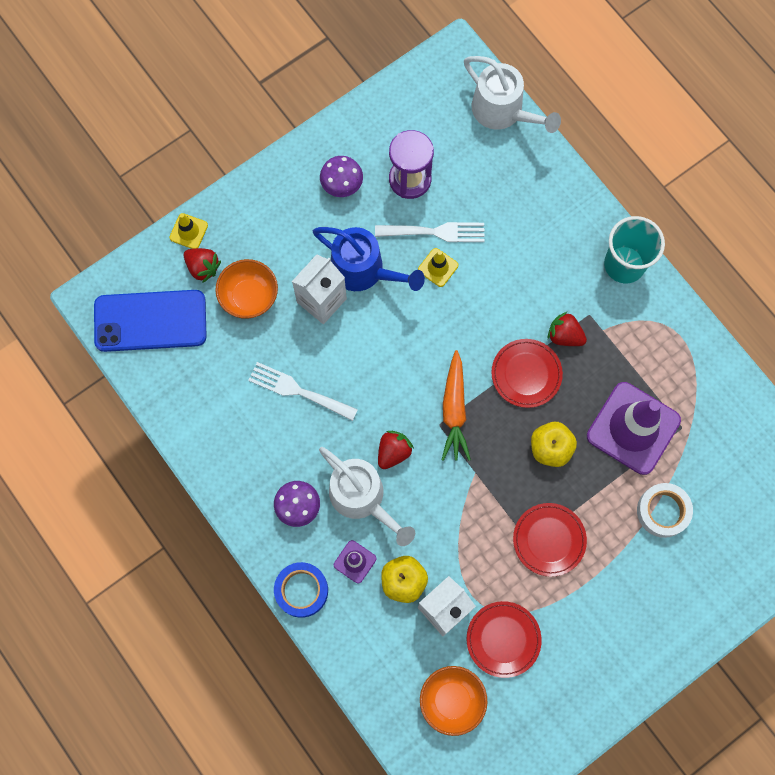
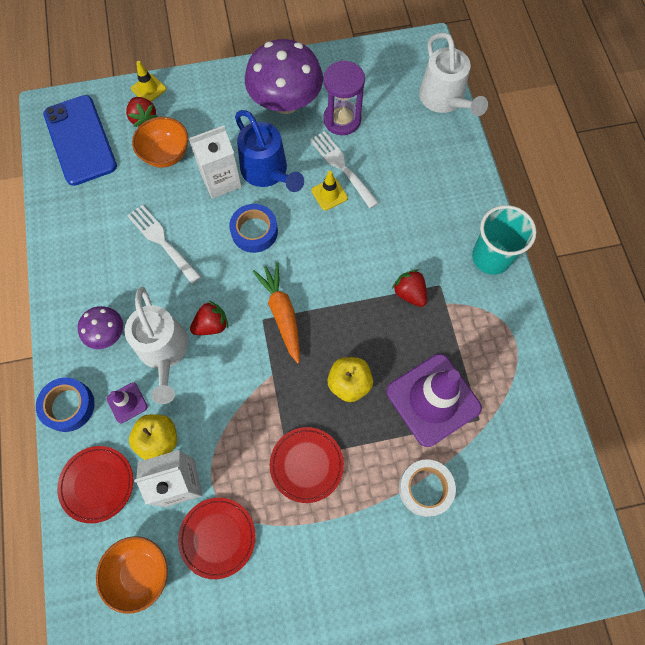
camera: 25 degrees right, 5 degrees down
(150, 321) = (80, 140): blue phone -> blue phone turned 45 degrees clockwise
(342, 185) = (285, 102): purple mushroom -> purple mushroom, size x1.98
(384, 339) = (254, 231): none -> blue tape
(435, 232) = (341, 166): white fork -> white fork turned 150 degrees counterclockwise
(454, 410) = (282, 313): orange carrot -> orange carrot turned 135 degrees clockwise
(526, 374) = (360, 311): red plate -> red plate (97, 484)

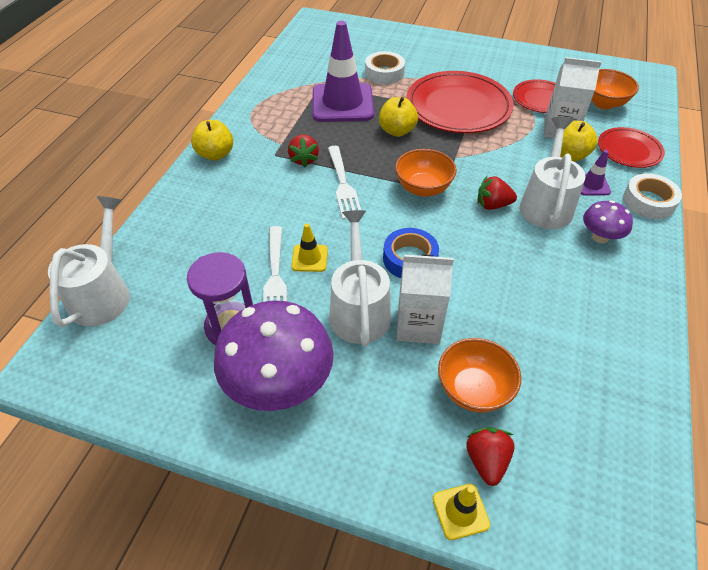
camera: 150 degrees left, 20 degrees down
(68, 406) = (648, 201): blue tape -> white tape
(80, 140) = (594, 473): blue phone -> none
(162, 241) = (516, 292): white fork -> white fork (343, 185)
(268, 172) = (359, 309): blue watering can -> white watering can
(282, 313) = (423, 188): orange carrot -> orange bowl
(306, 465) = (458, 107): red plate -> red plate, size x1.80
(491, 257) = (215, 154): turquoise cup -> yellow apple

